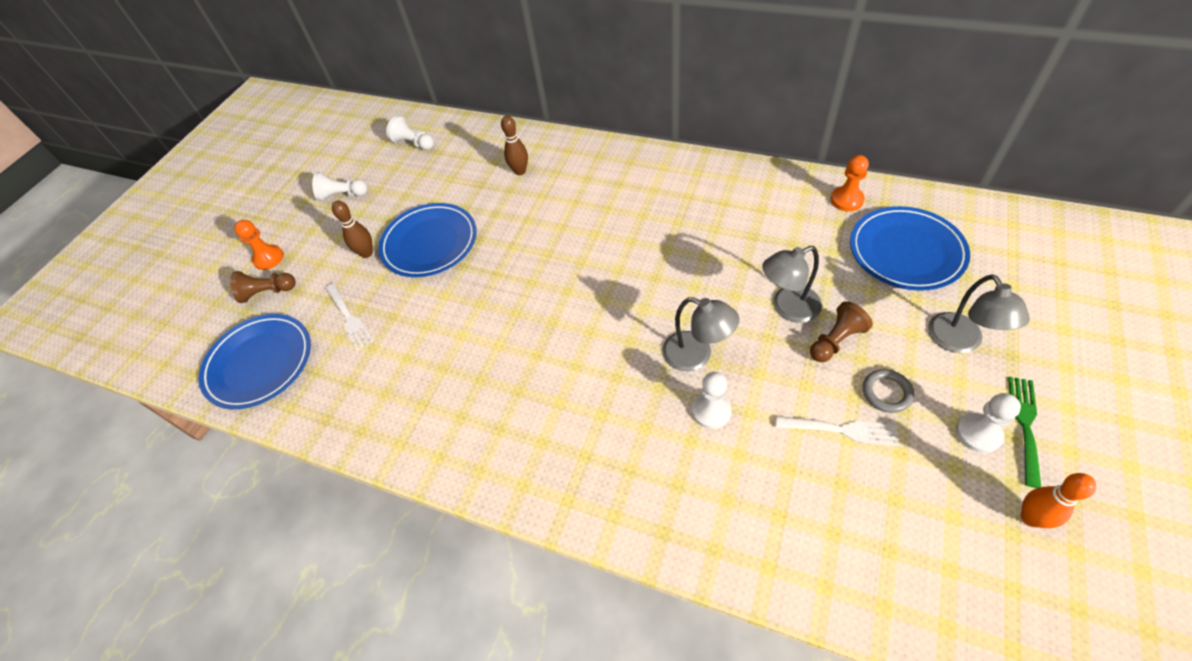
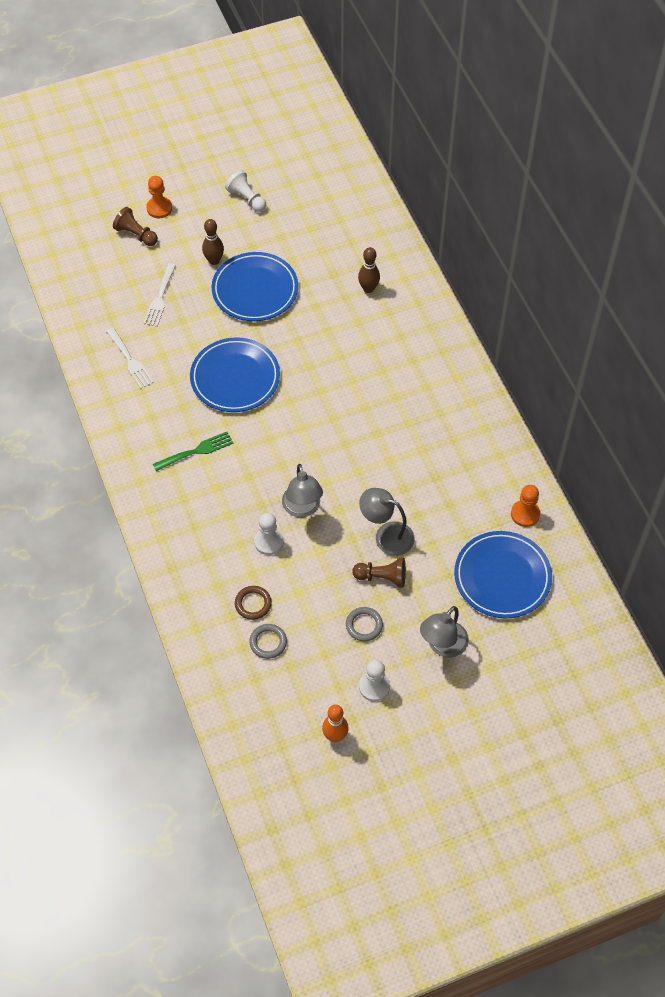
camera: 40 degrees right, 5 degrees up
(259, 363) = (89, 281): blue plate -> blue plate (235, 378)
(413, 143) = (333, 196): white pawn -> none
(780, 480) = (253, 604): none -> brown ring
(841, 430) = (315, 616): white fork -> white fork (130, 360)
(845, 500) = (268, 642): none -> grey ring
(1024, 424) = (402, 708): green fork -> green fork (196, 451)

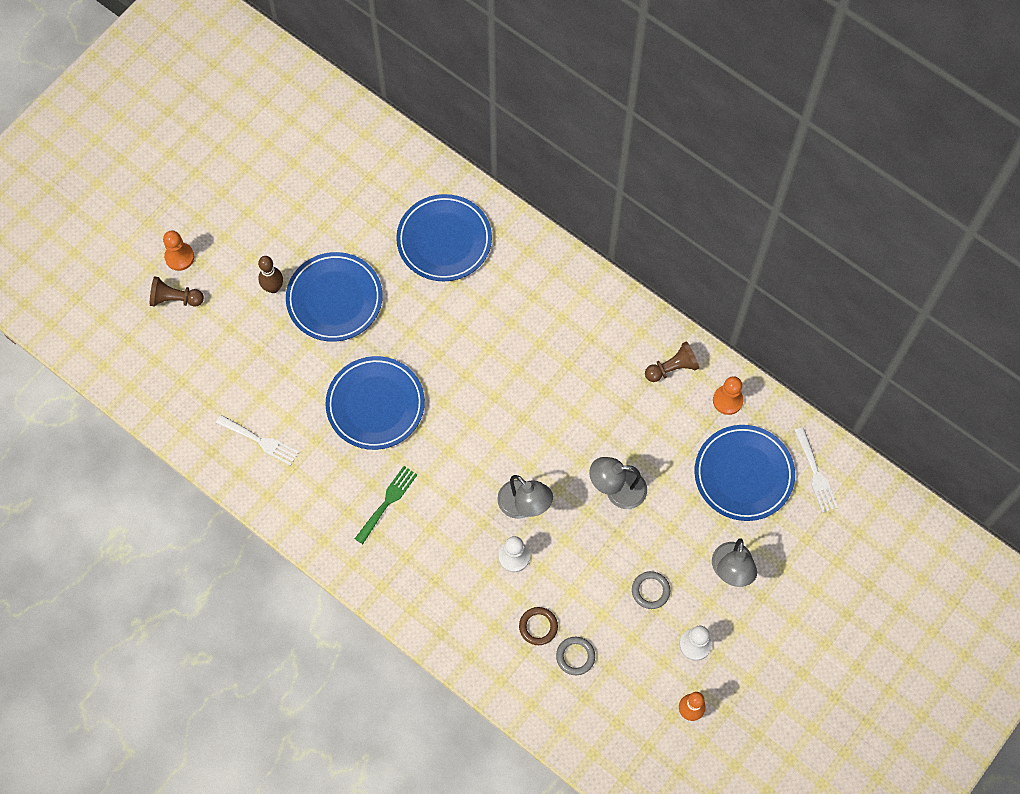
camera: 30 degrees left, 10 degrees up
(160, 298) = (246, 357): white fork -> white fork (816, 474)
(247, 198) = (262, 201): white pawn -> none
(368, 288) = (444, 240): brown bowling pin -> blue plate
(382, 577) = (638, 534): brown pawn -> brown pawn (672, 368)

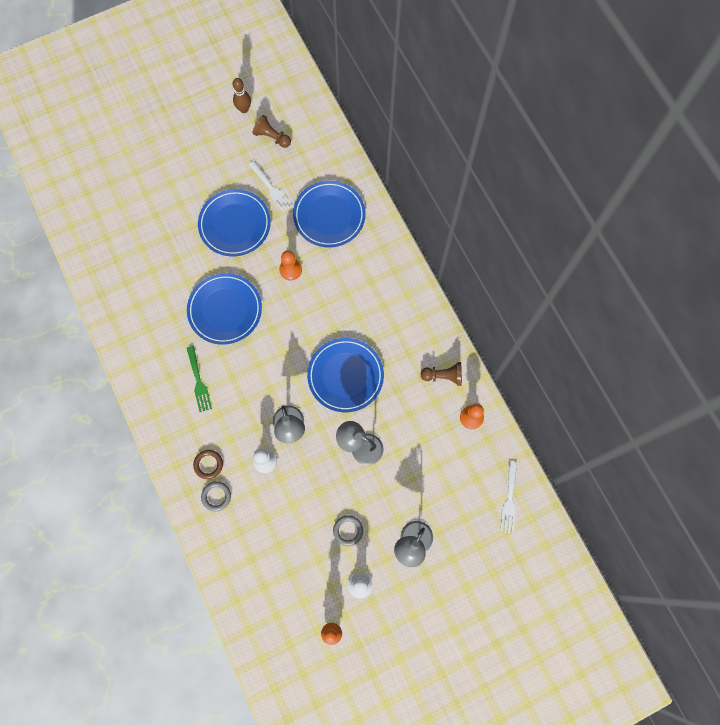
camera: 25 degrees right, 5 degrees up
(175, 299) = (130, 179): brown pawn -> brown pawn (272, 137)
(179, 257) = (148, 152): orange pawn -> orange pawn (290, 269)
(260, 441) = (136, 301): white fork -> white fork (271, 188)
(273, 287) = (198, 199): brown bowling pin -> brown bowling pin (244, 109)
(387, 502) = (199, 382): green fork -> green fork turned 105 degrees clockwise
(538, 626) = (256, 519): brown ring -> brown ring (208, 464)
(575, 656) = (271, 553): grey ring -> grey ring (216, 496)
(743, 474) = (456, 477): blue plate -> blue plate (345, 376)

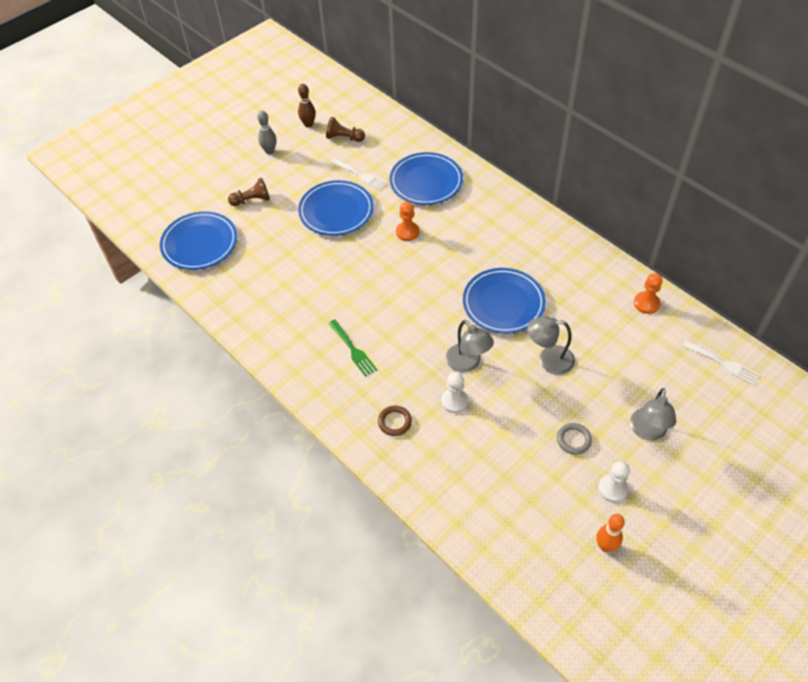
camera: 15 degrees left, 20 degrees down
(197, 132) = (269, 151): none -> grey bowling pin
(216, 496) = (416, 450): grey ring -> none
(225, 310) = (355, 281): blue plate -> blue plate (199, 243)
(443, 376) = (600, 277): brown pawn -> brown pawn (252, 200)
(509, 500) = (724, 363): white fork -> white fork turned 45 degrees counterclockwise

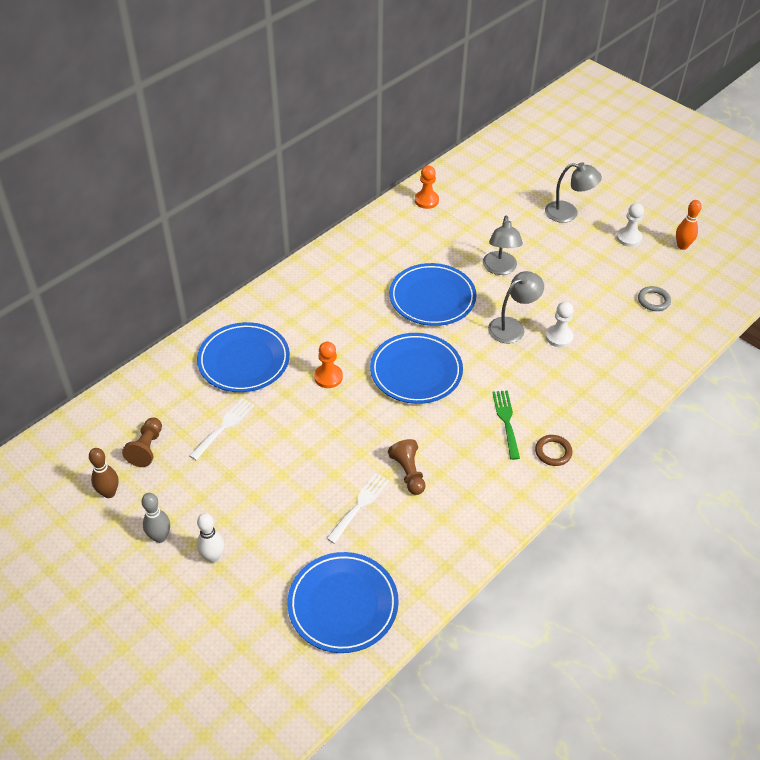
camera: 95 degrees left, 5 degrees down
(249, 177) = (213, 557): none -> white bowling pin
(252, 200) = (261, 548): brown pawn -> brown pawn (408, 473)
(336, 211) = (288, 449): blue plate -> blue plate (416, 371)
(353, 350) = (506, 421): green fork -> green fork turned 60 degrees counterclockwise
(394, 422) = (592, 382): brown ring -> brown ring (553, 452)
(573, 440) = (586, 258): grey ring -> grey ring (653, 300)
(724, 363) = (490, 163): white fork -> white fork (359, 505)

